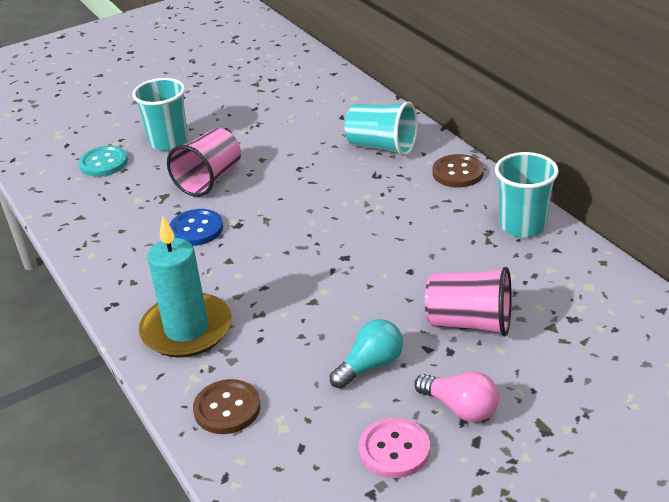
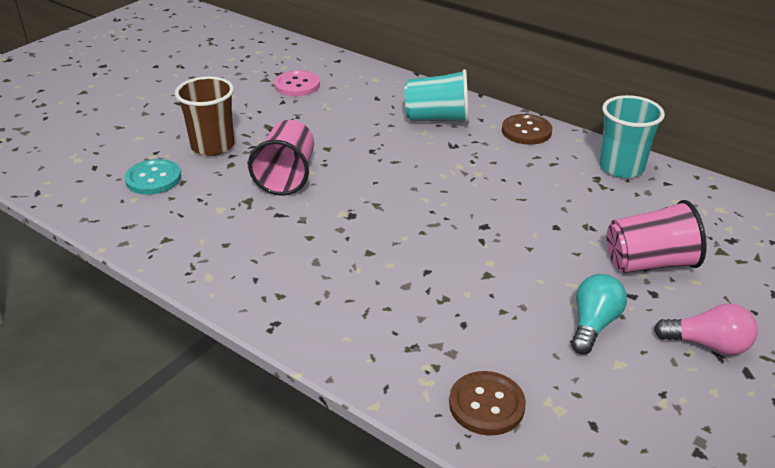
camera: 25 degrees left, 0 degrees up
(168, 141) = (213, 146): turquoise cup -> brown cup
(187, 329) = (378, 332): turquoise candle -> none
(196, 229) = (310, 227): blue button -> none
(394, 450) = (683, 401): pink button -> pink button (297, 85)

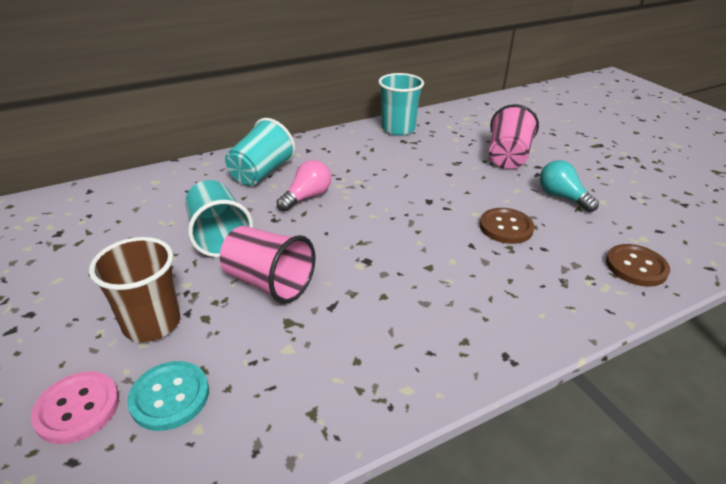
camera: 65 degrees left, 0 degrees up
(297, 85) = (102, 228): pink button -> pink button (77, 408)
(326, 134) = (219, 236): none -> turquoise cup
(526, 131) = (320, 144): brown button -> brown button (506, 227)
(708, 344) = (592, 167): pink light bulb -> pink light bulb (307, 197)

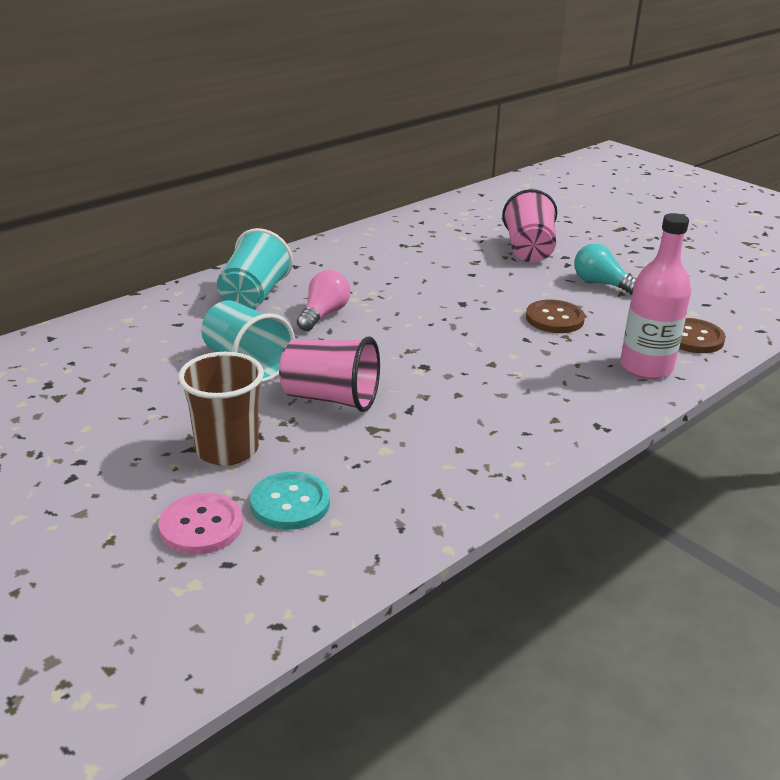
camera: 15 degrees left, 5 degrees down
(398, 129) = (391, 232): turquoise cup -> none
(578, 293) = (646, 367): none -> pink bottle

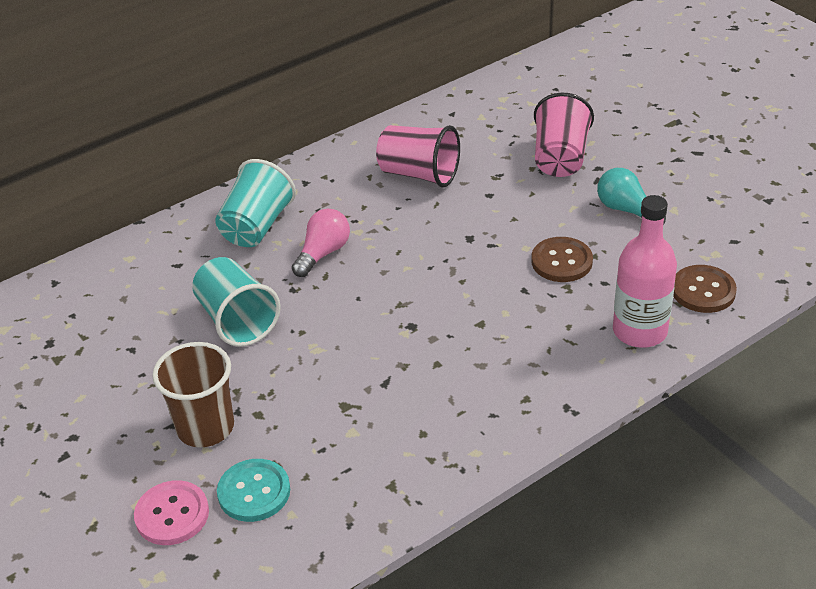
camera: 10 degrees right, 10 degrees up
(331, 398) = (311, 366): pink cup -> pink cup (419, 174)

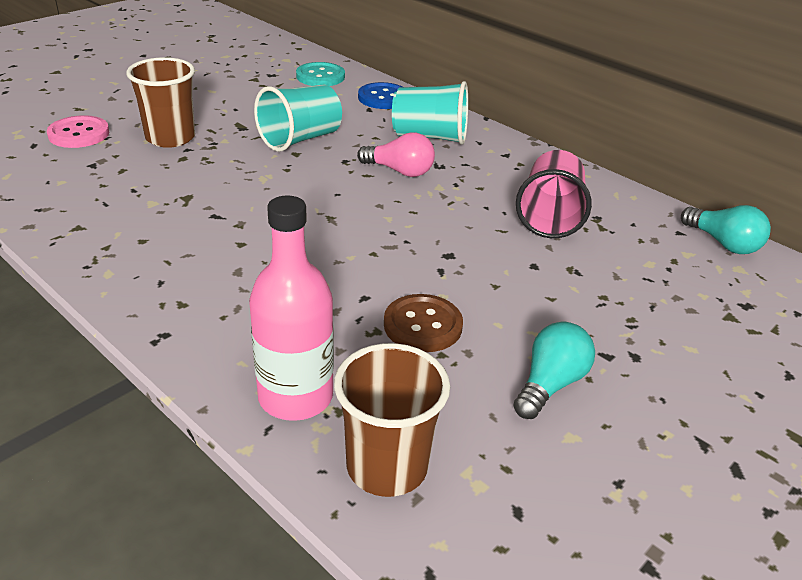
camera: 75 degrees right, 5 degrees down
(152, 252) = (383, 98): none -> blue button
(254, 492) = (91, 163): turquoise button -> turquoise button (320, 76)
(470, 97) = (723, 243): none -> turquoise light bulb
(560, 158) = (637, 320): pink cup -> none
(703, 291) = (387, 466): brown button -> brown cup

